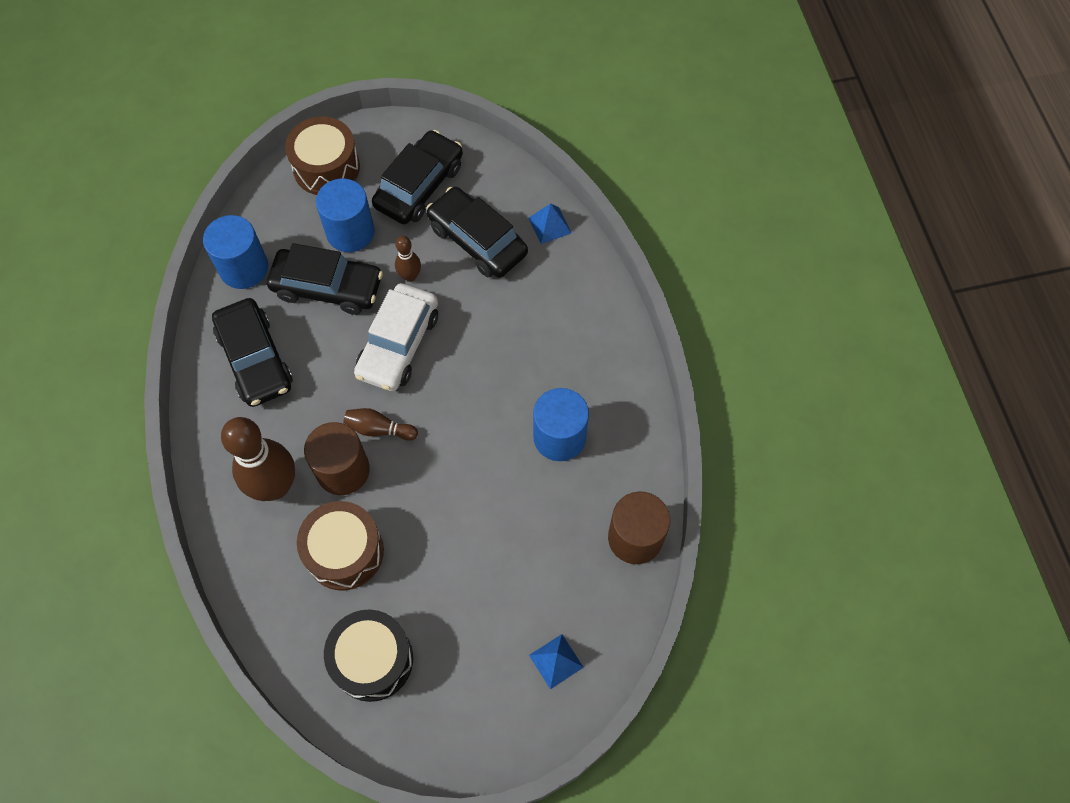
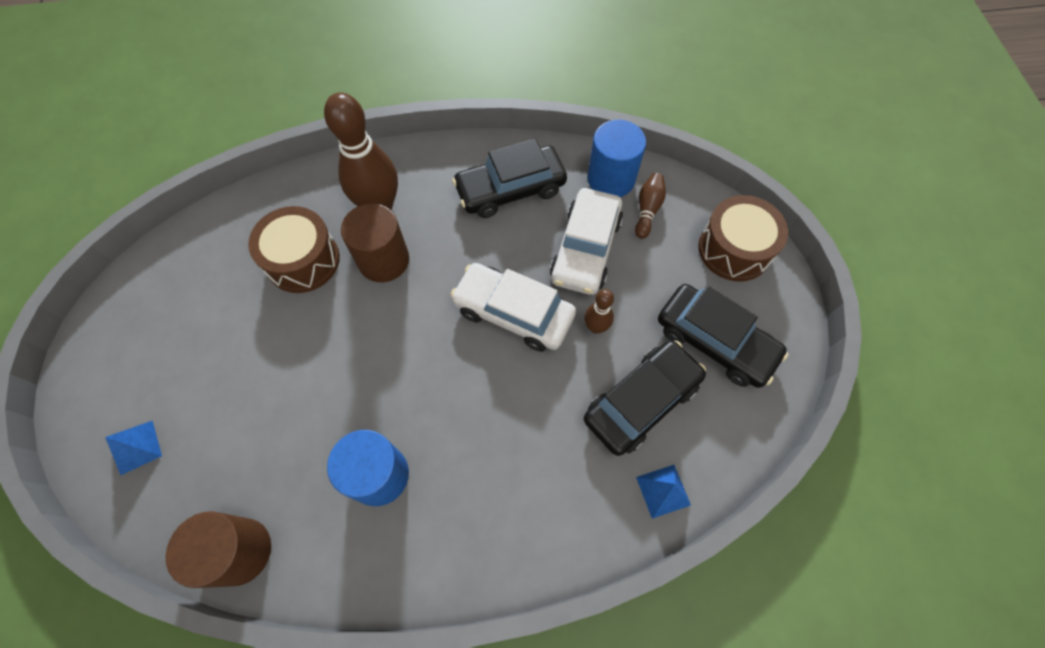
camera: 95 degrees right, 0 degrees up
(327, 287) = (585, 249): black car -> white car
(350, 232) = (652, 271): blue cylinder -> none
(372, 660) = (196, 281): black drum -> none
(379, 429) = (421, 292): brown bowling pin -> brown bowling pin (647, 210)

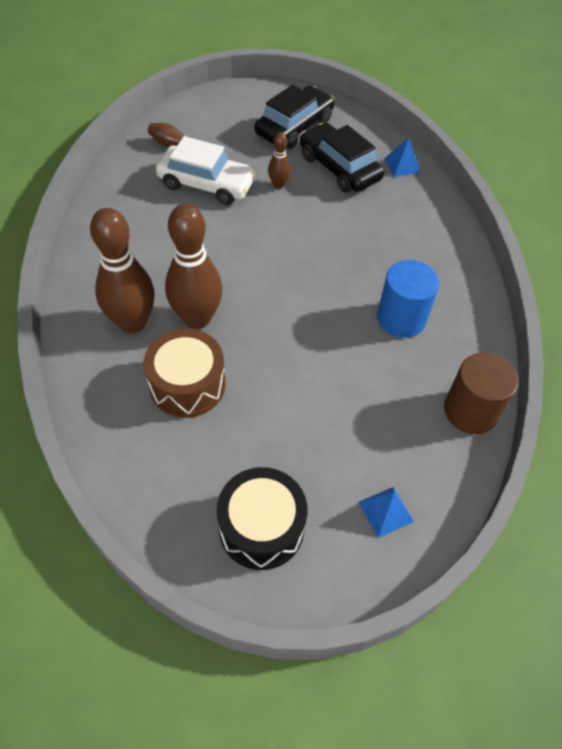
camera: 90 degrees left, 10 degrees down
(144, 334) = (261, 527): none -> black drum
(383, 260) = (197, 318): brown cylinder -> brown bowling pin
(510, 189) = (134, 226): black car -> none
(513, 313) = (262, 231): white car -> none
(611, 179) = (138, 162): blue cylinder -> none
(734, 249) = (219, 106): brown drum -> none

